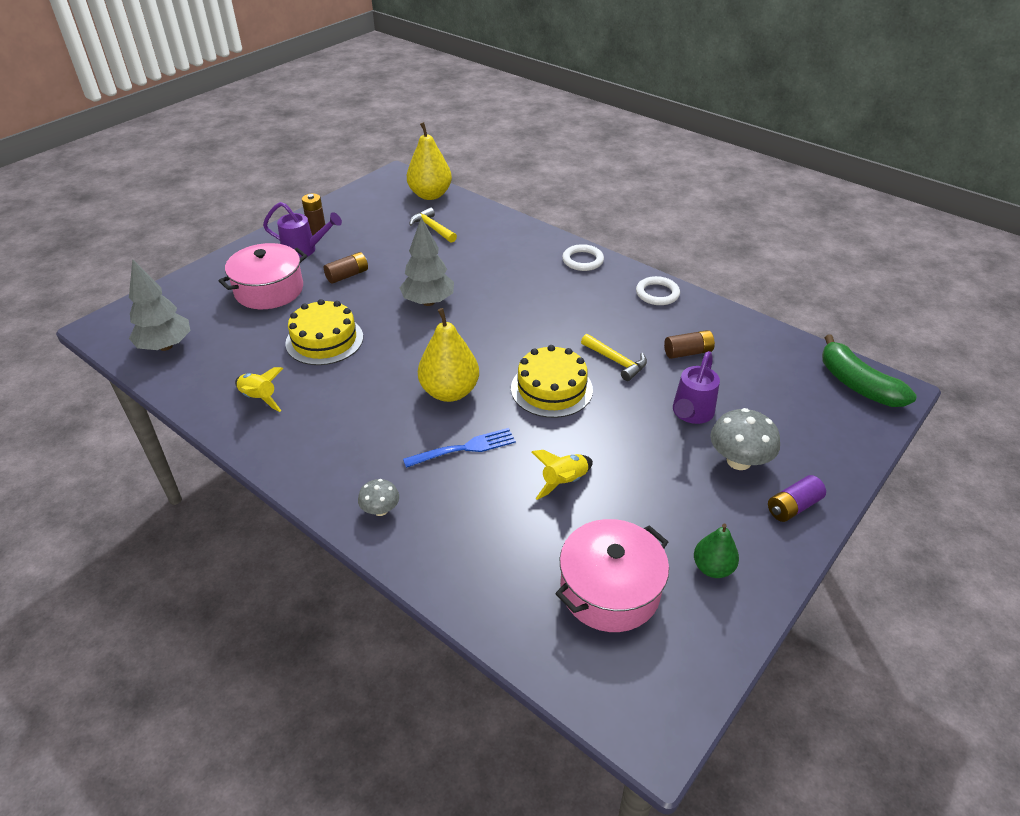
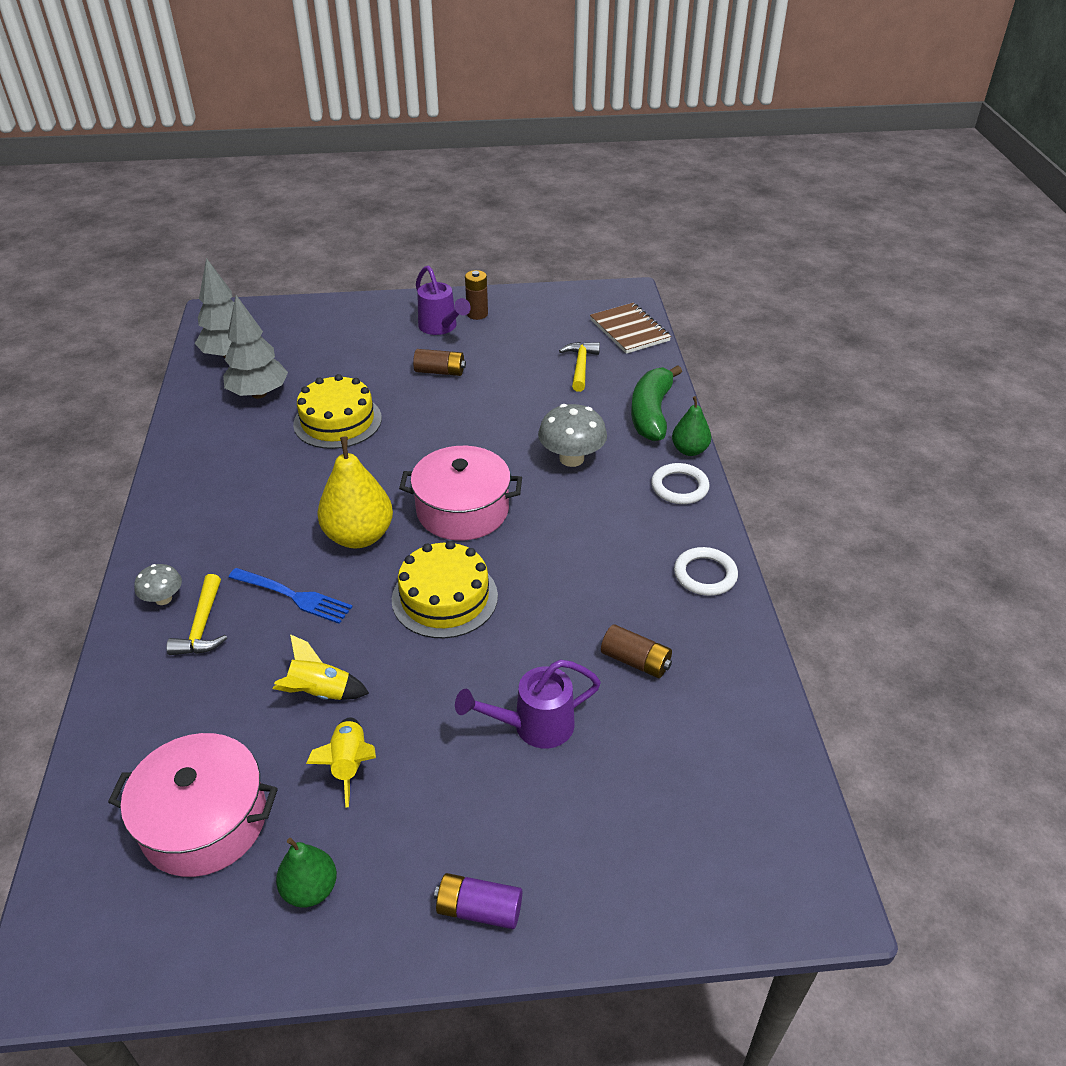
camera: 45 degrees right, 0 degrees up
(259, 398) = (224, 441): yellow rocket -> yellow rocket (349, 765)
(269, 290) = (363, 349): pink pot -> pink pot (462, 510)
(428, 302) = (468, 438): grey tree -> grey tree (259, 394)
(430, 195) = (629, 330): yellow pear -> brown notebook
(559, 240) = (689, 450): none -> green pear
(616, 361) = (546, 616): yellow hammer -> yellow hammer (202, 626)
(738, 461) = (502, 814): grey mushroom -> grey mushroom (571, 458)
(857, 384) = (781, 851): green banana -> green banana (651, 413)

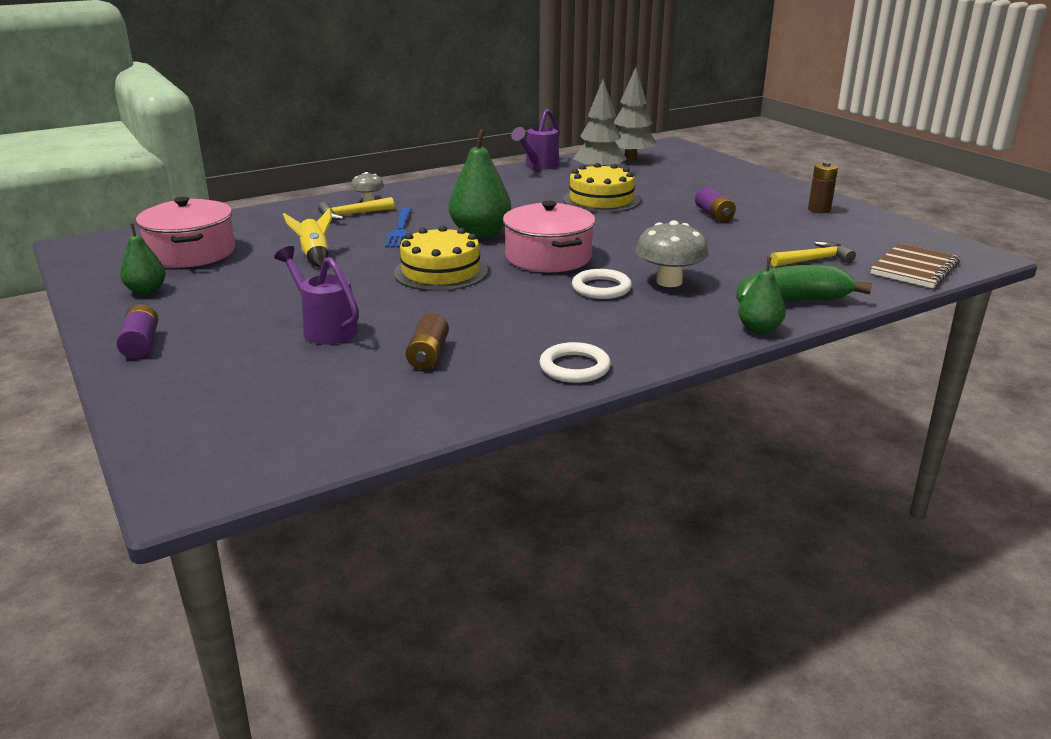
camera: 65 degrees right, 15 degrees down
(349, 765) = (254, 278): yellow rocket -> none
(359, 536) = (480, 233): yellow pear -> green pear
(440, 371) = (714, 215): brown battery -> purple battery
(441, 328) = (775, 203): purple watering can -> purple watering can (538, 166)
(679, 487) = (693, 334): white ring -> white ring (601, 288)

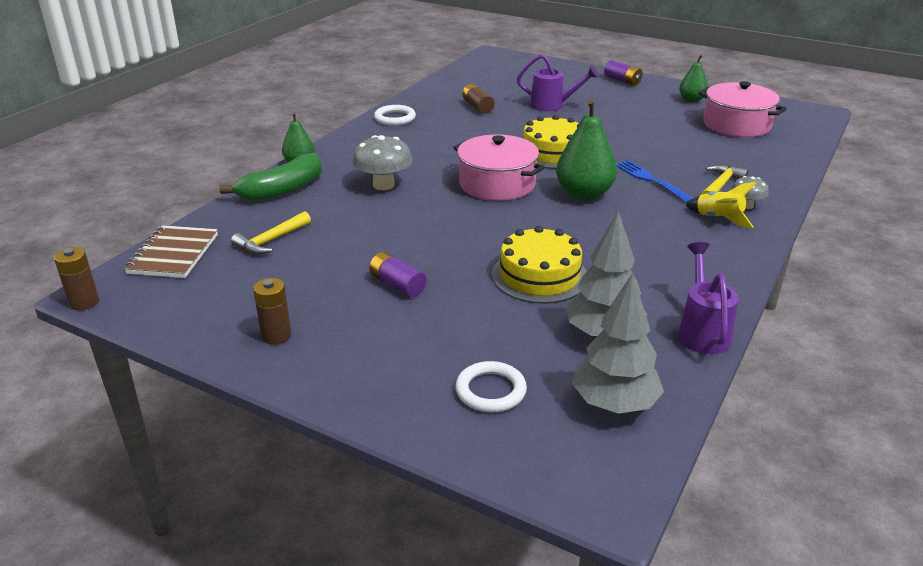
camera: 150 degrees right, 5 degrees up
(315, 256) = (656, 142): yellow rocket -> yellow rocket (718, 219)
(601, 288) = (428, 167): white ring -> white ring (490, 391)
(987, 252) = (84, 302): none -> brown battery

